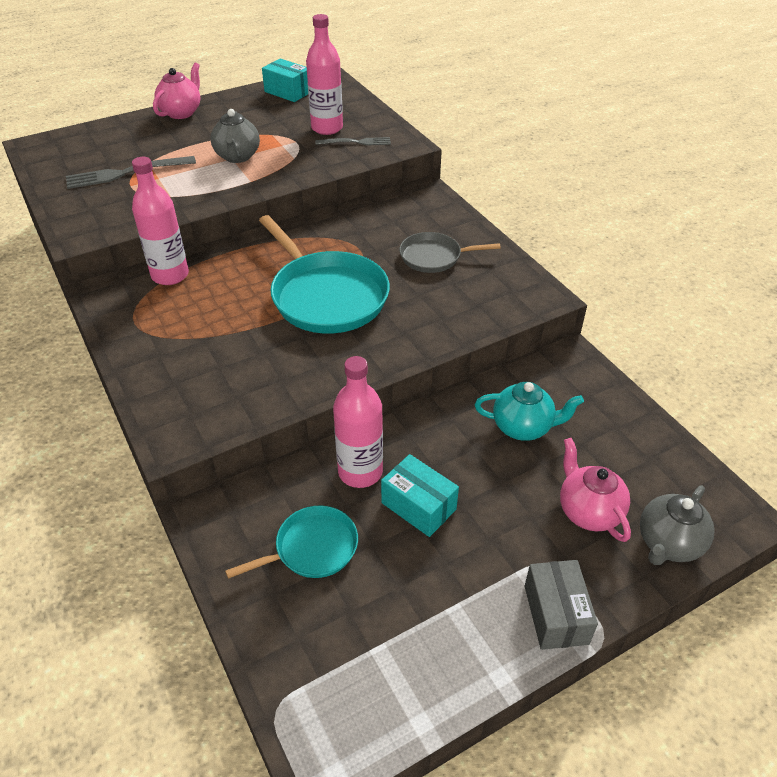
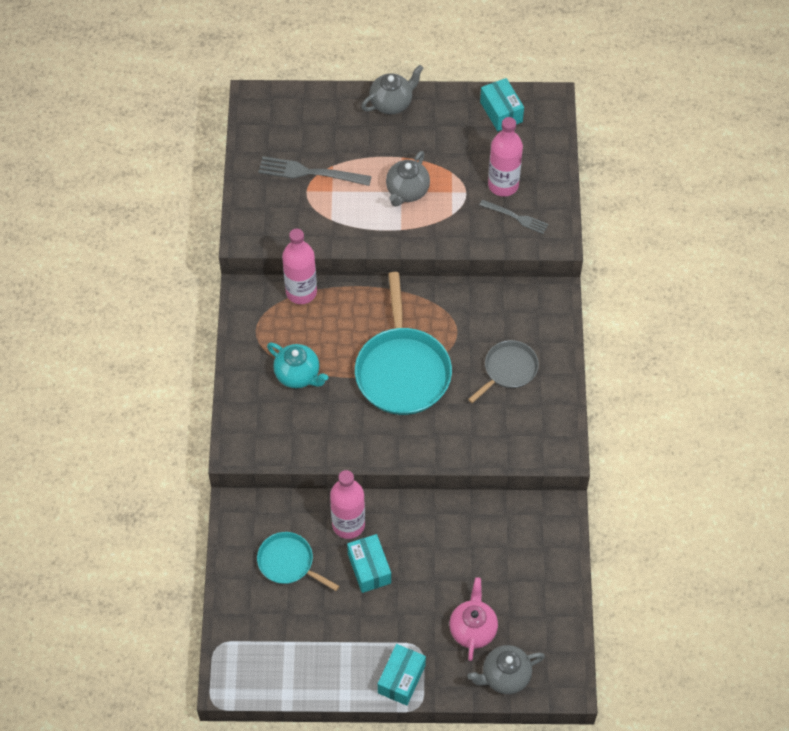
camera: 30 degrees right, 15 degrees up
(181, 112) = (392, 103): pink teapot -> grey teapot
(312, 548) = (288, 562): turquoise pan -> turquoise pan turned 150 degrees counterclockwise
(433, 257) = (508, 369): grey pan -> grey pan turned 105 degrees clockwise
(523, 427) = (479, 547): turquoise teapot -> turquoise teapot (298, 375)
(555, 614) = (401, 679): grey box -> turquoise box

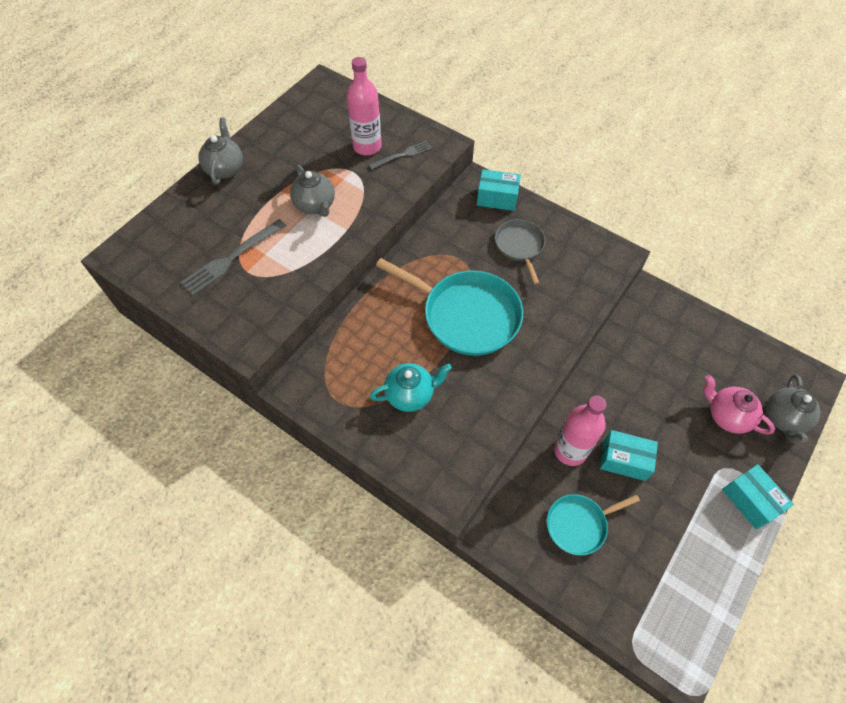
camera: 55 degrees left, 0 degrees up
(301, 292) = (330, 343): pink bottle -> none
(501, 112) = (302, 113): turquoise box -> turquoise box (497, 198)

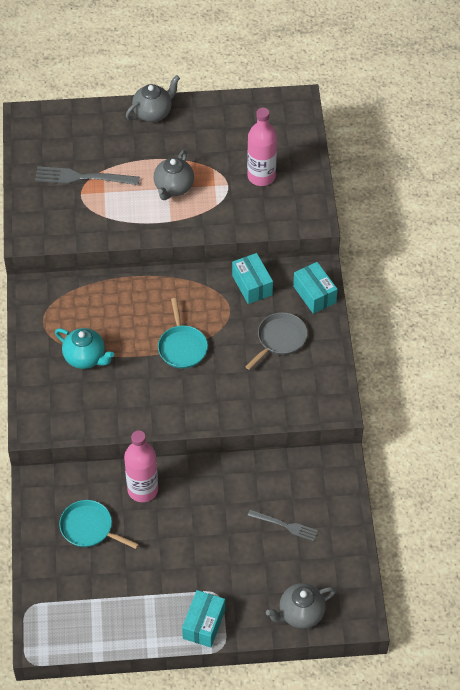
camera: 50 degrees right, 5 degrees down
(403, 155) = (276, 203): grey fork -> grey fork (285, 525)
(467, 315) = (182, 347): turquoise pan -> turquoise pan, size x0.55
(624, 460) = (165, 527): turquoise box -> turquoise box (252, 285)
(727, 416) = (267, 574): pink teapot -> none

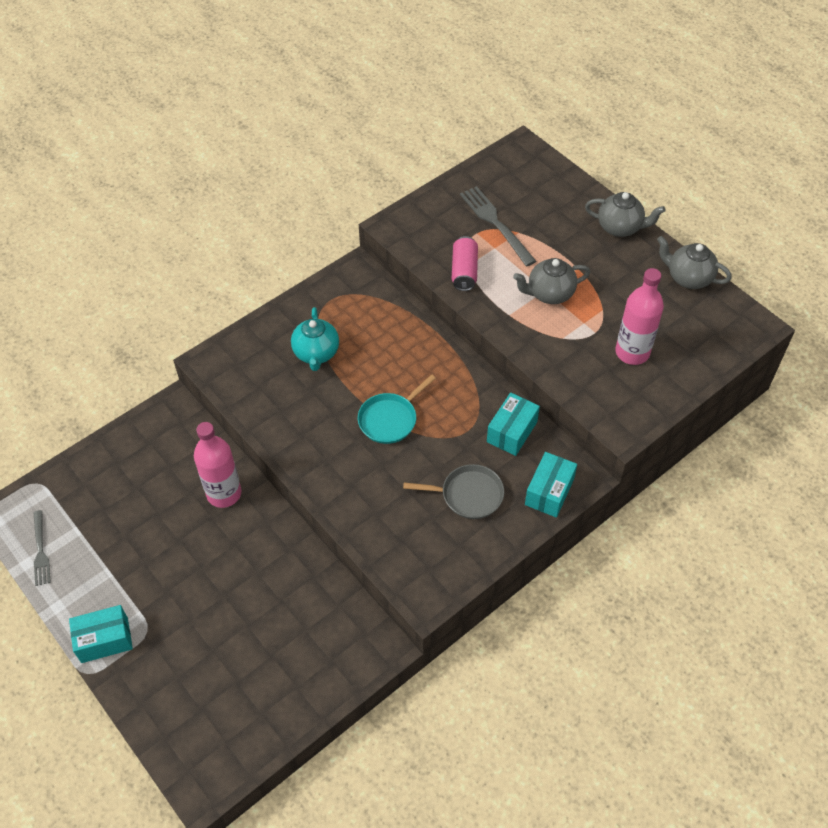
camera: 55 degrees right, 0 degrees up
(89, 528) = (152, 477): turquoise pan -> none
(109, 222) = (464, 271): none -> pink can
(285, 525) = (268, 644): grey fork -> grey fork (41, 551)
(300, 614) = (171, 724): grey teapot -> grey teapot (688, 278)

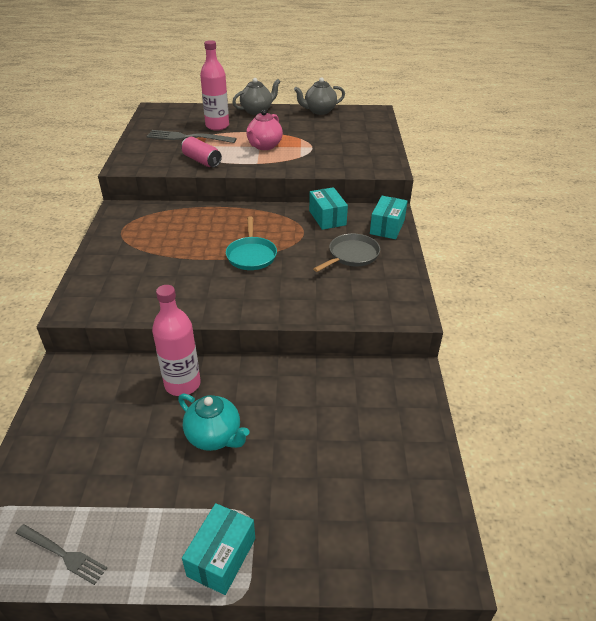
camera: 50 degrees left, 15 degrees down
(316, 354) = (152, 257): turquoise teapot -> turquoise teapot (214, 437)
(549, 294) = (264, 146): grey teapot -> pink teapot
(549, 492) = (387, 227): turquoise box -> turquoise box turned 45 degrees clockwise
(632, 352) = (342, 144): pink bottle -> pink bottle (217, 126)

